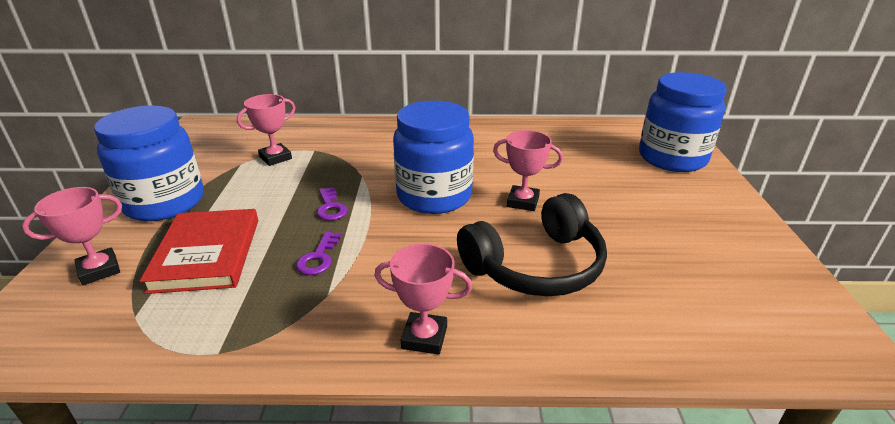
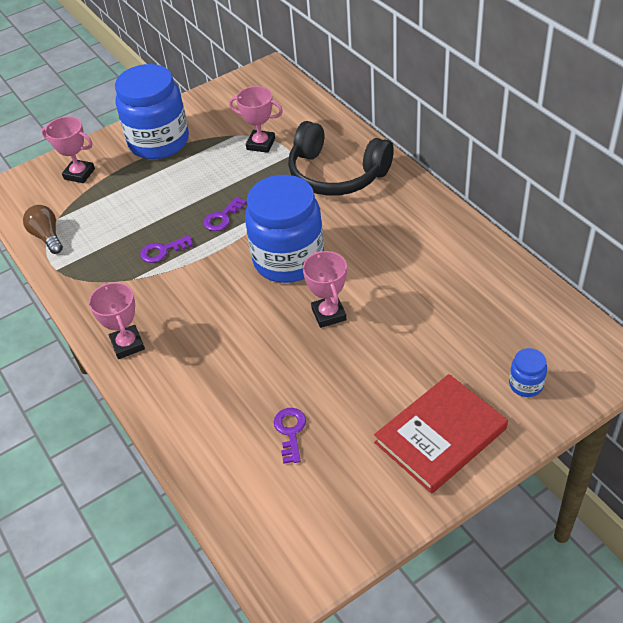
camera: 60 degrees right, 15 degrees up
(148, 338) = (47, 236): none -> brown light bulb
(207, 254) = (126, 202): red book -> red book (440, 436)
(536, 265) = (244, 362): black headphones -> black headphones (336, 174)
(649, 272) = (290, 431): none -> purple key
(672, 158) = (526, 384): blue jar -> blue jar, size x0.41

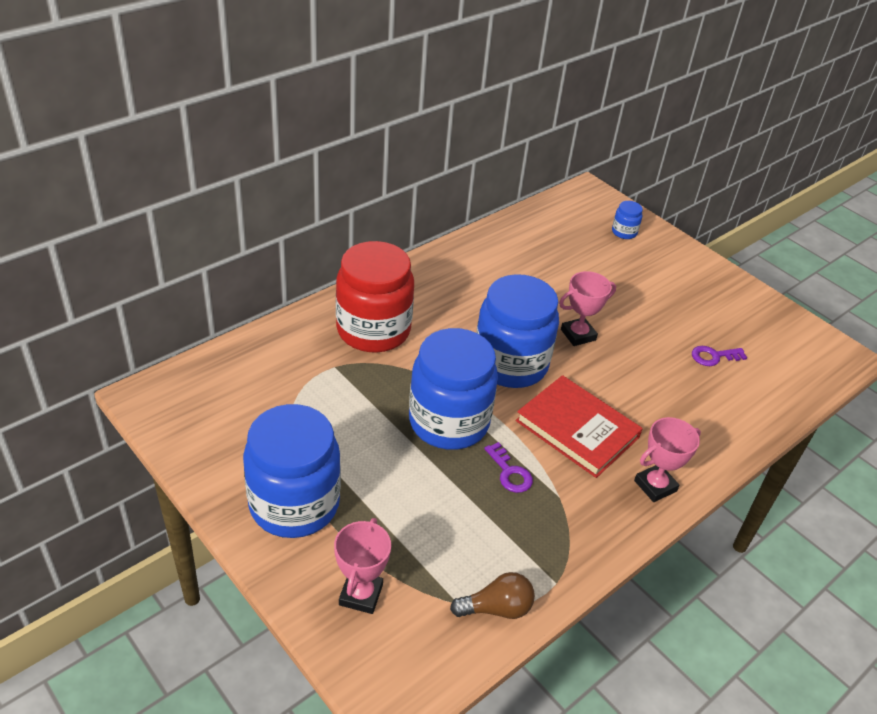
camera: 105 degrees left, 5 degrees down
(47, 236) = (496, 608): brown light bulb -> brown light bulb turned 150 degrees counterclockwise
(222, 217) = (449, 422): purple key -> blue jar
(261, 144) = (312, 395): pink trophy -> none
(336, 174) = (373, 330): black headphones -> red jar
(440, 436) = (685, 275): red book -> red book (577, 429)

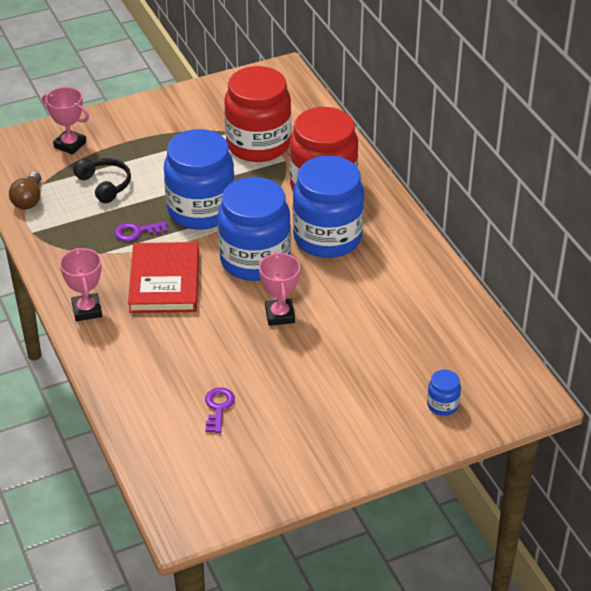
camera: 110 degrees right, 0 degrees up
(294, 504) = (155, 126): blue jar -> blue jar (327, 238)
(310, 393) = (258, 144): none -> red jar
(435, 528) = (104, 185): none -> black headphones
(577, 429) = (164, 281): red book -> red book turned 60 degrees counterclockwise

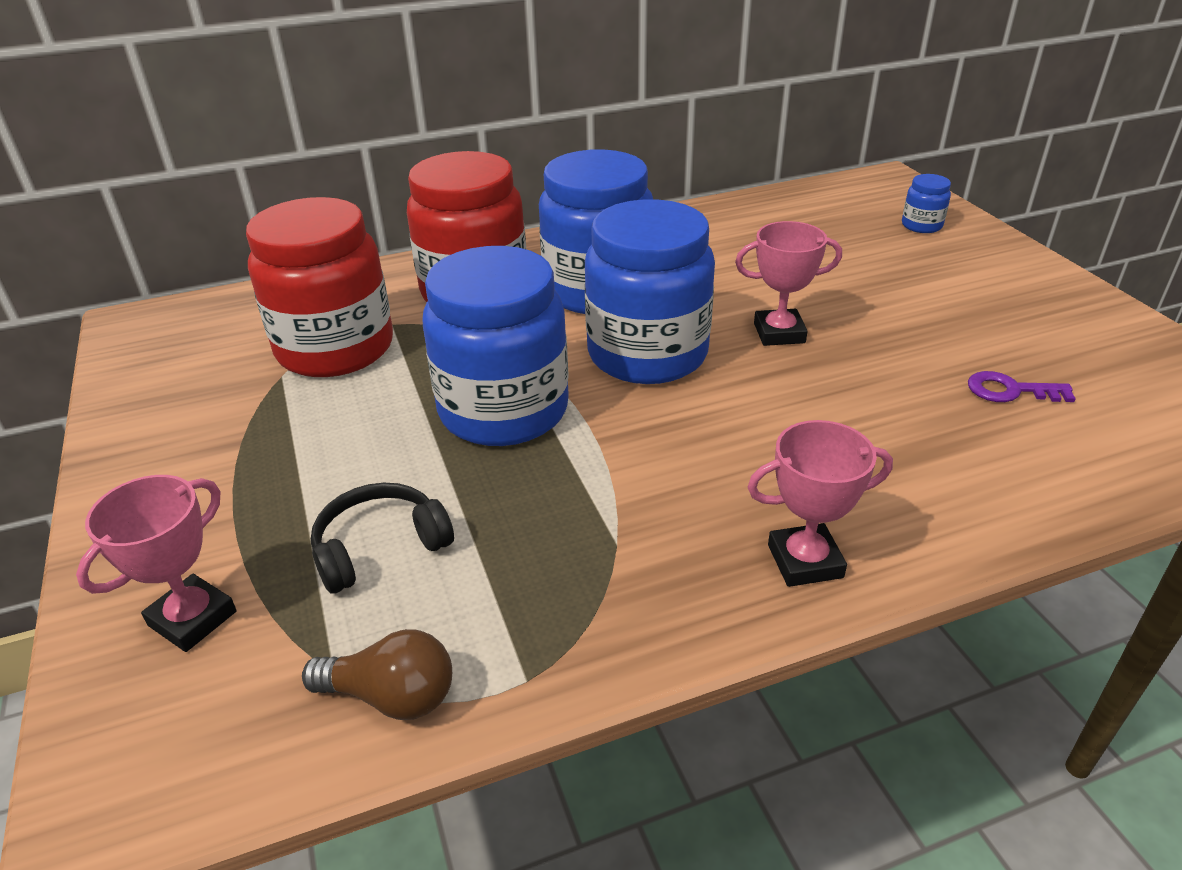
camera: 85 degrees left, 5 degrees down
(136, 232) = (554, 493): purple key -> none
(164, 281) = (706, 453): red book -> none

